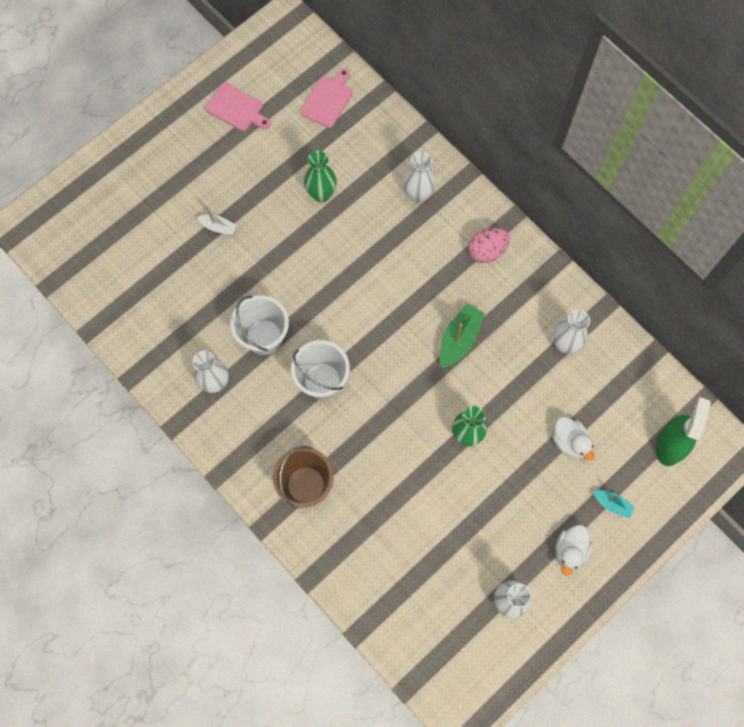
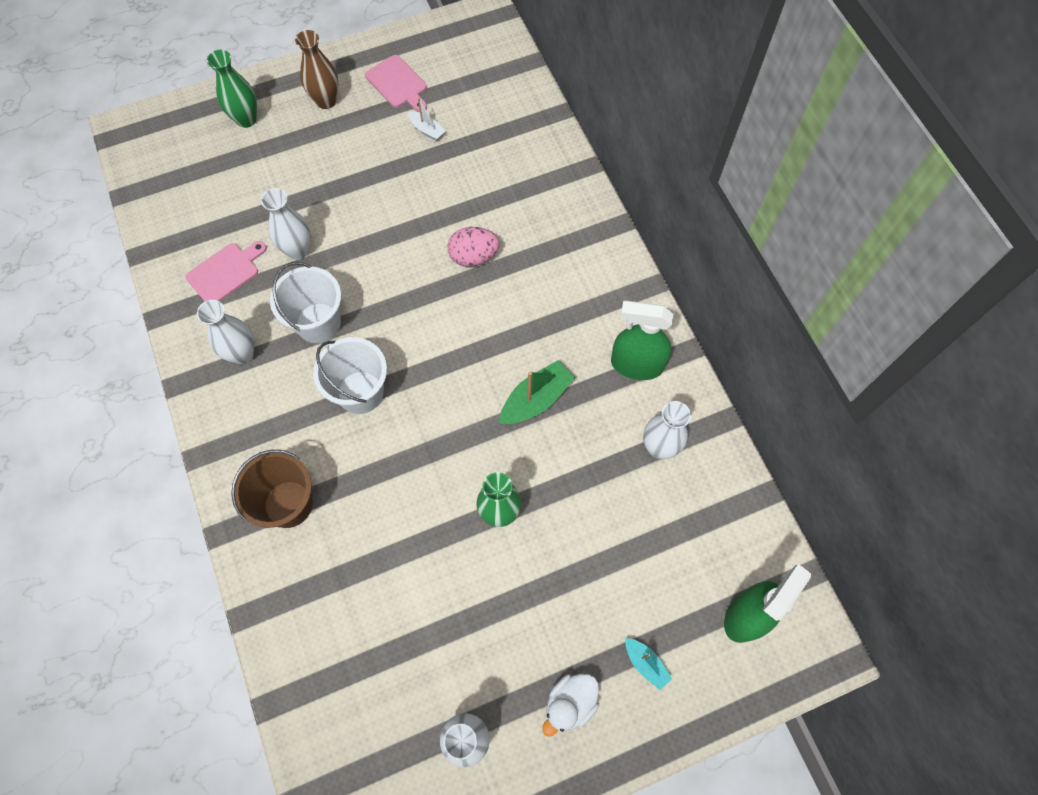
camera: 20 degrees right, 5 degrees down
(183, 144) = (326, 101): none -> brown vase
(218, 227) = (323, 193): white boat -> white boat (427, 130)
(321, 194) = (448, 194): green vase -> green vase (246, 119)
(328, 100) = (497, 103): pink cutting board -> pink cutting board (225, 272)
(418, 195) = (554, 228): white vase -> white vase (298, 250)
(486, 251) = (608, 312): pink egg -> pink egg (473, 256)
(524, 285) = (636, 365): none -> green spray bottle
(569, 441) = (621, 566): white duck -> none

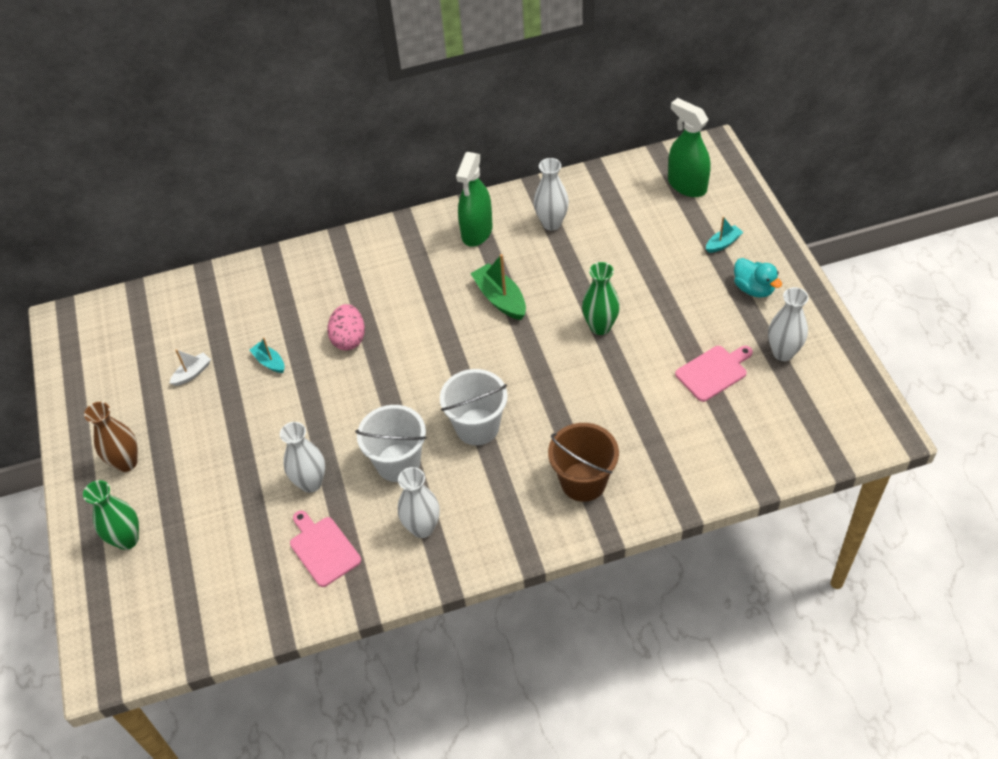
camera: 80 degrees left, 15 degrees down
(398, 84) = (125, 398): pink cutting board -> pink cutting board (713, 372)
(442, 191) = (269, 362): none -> turquoise boat
(570, 703) = (753, 289): white duck -> turquoise duck

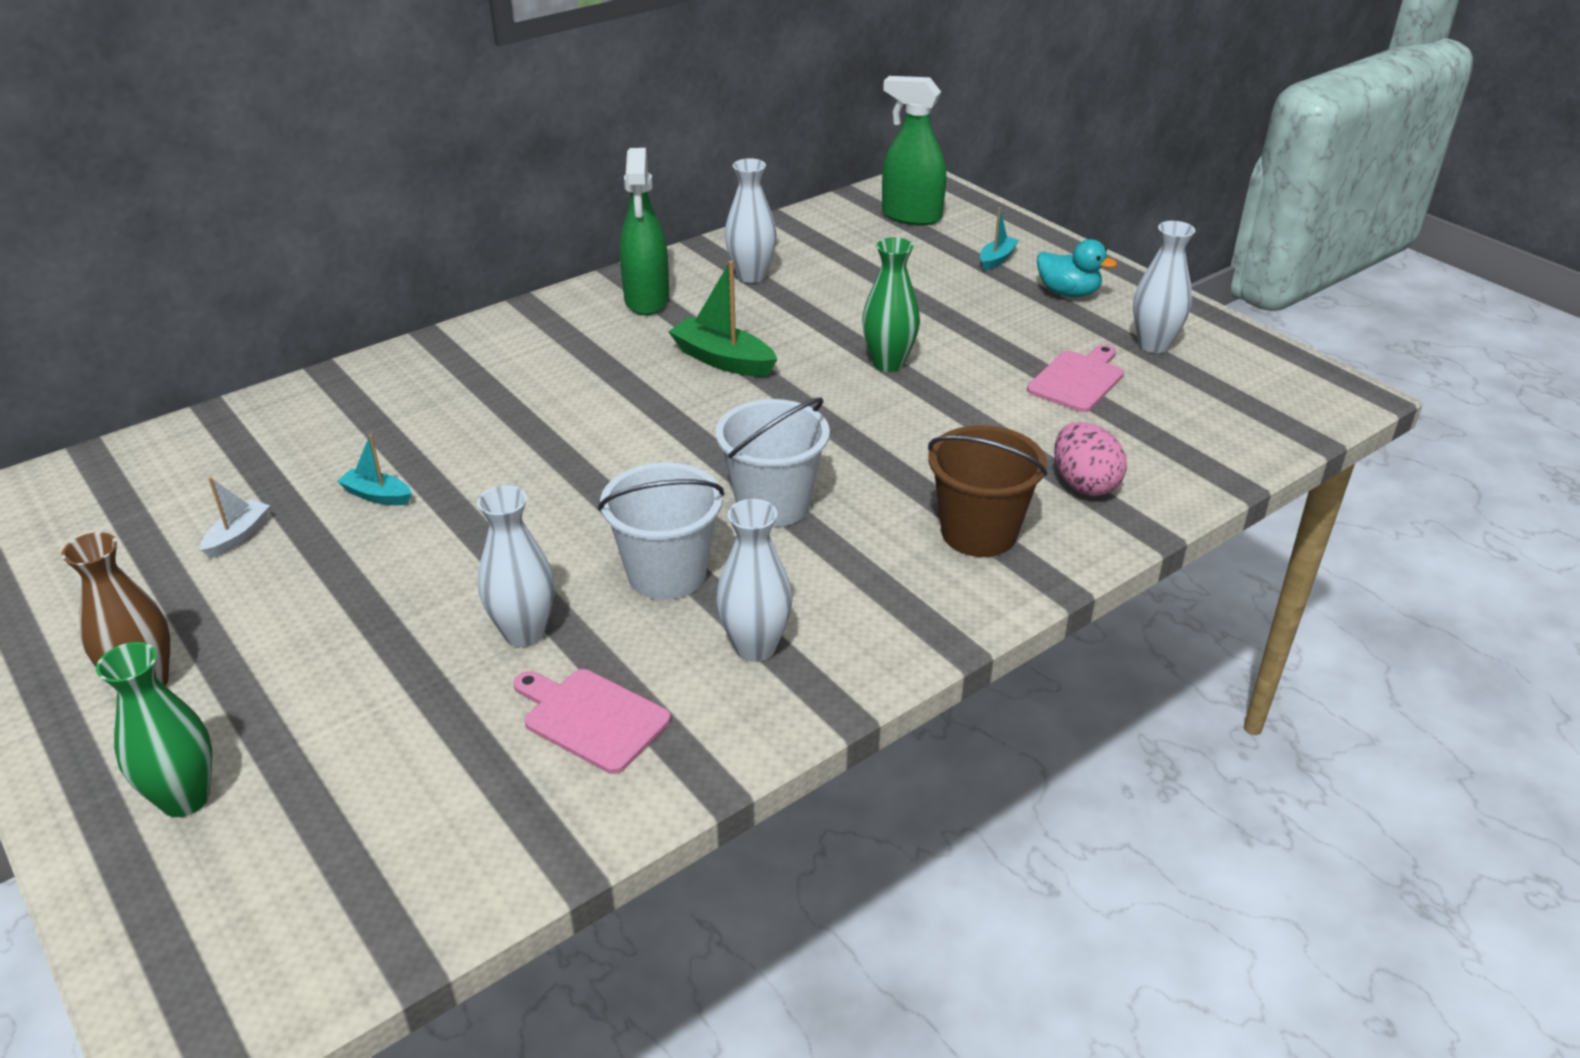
camera: 25 degrees left, 15 degrees down
(349, 338) = (504, 443): pink egg -> pink egg (1084, 484)

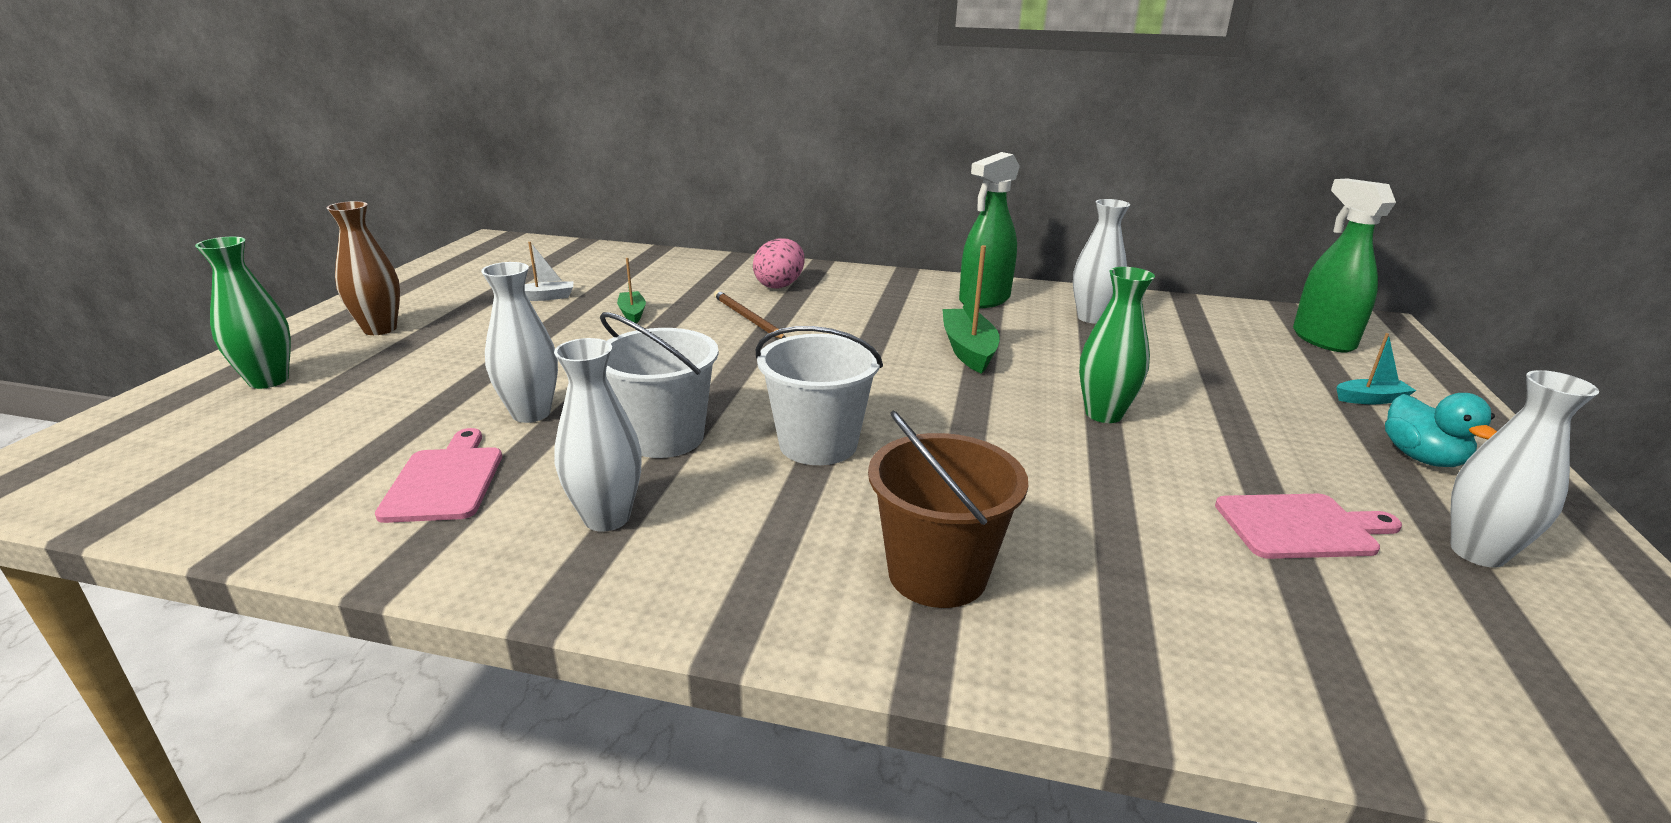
camera: 50 degrees right, 10 degrees down
(377, 495) = (632, 313): turquoise boat -> green boat
(495, 434) = (747, 318): none -> brown pencil
(1084, 484) = (1135, 613): pink egg -> pink egg (780, 285)

